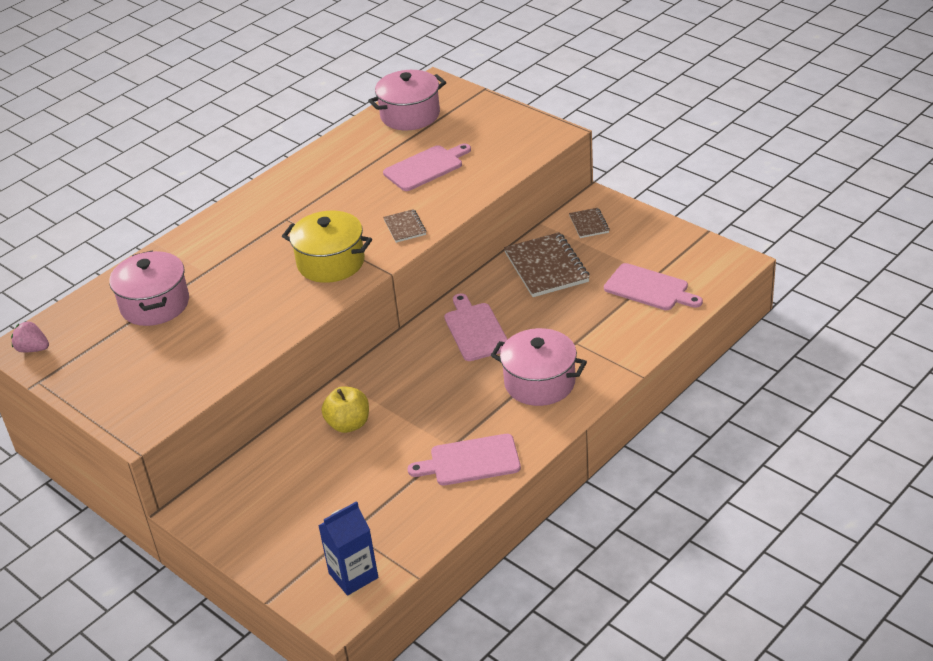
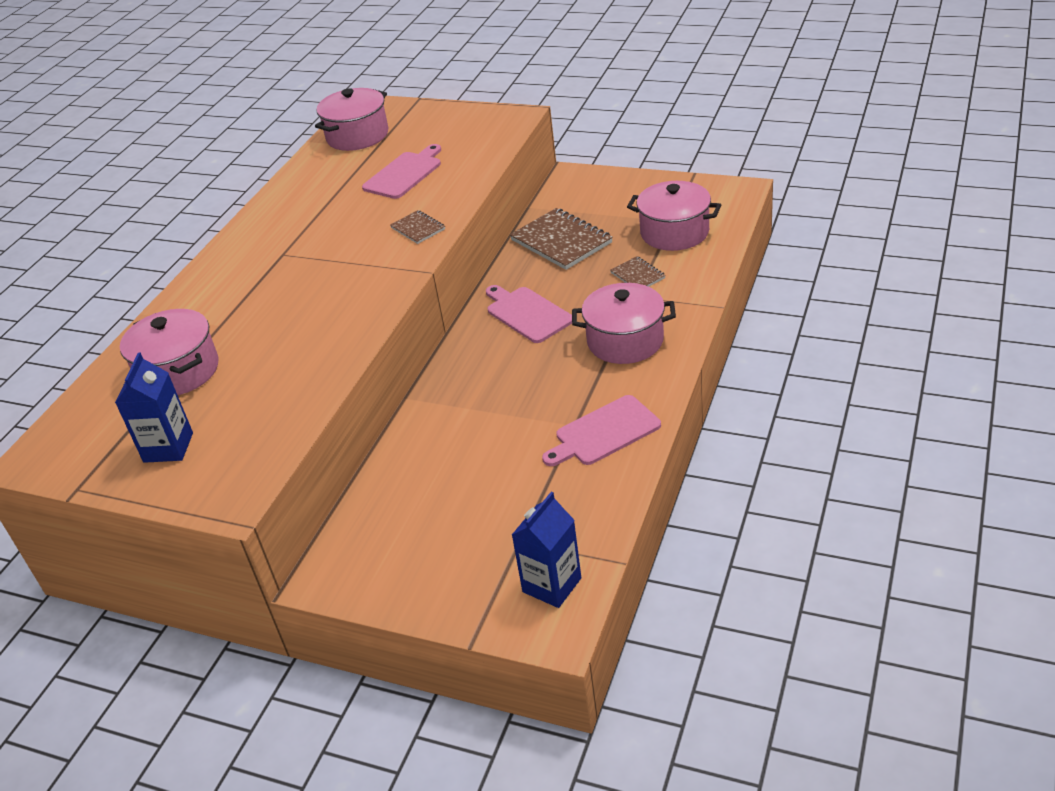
camera: 20 degrees left, 0 degrees up
(33, 349) = (50, 457): pink strawberry -> none
(116, 368) = (168, 447): none -> blue carton
(331, 262) = (358, 279): yellow pot -> none
(348, 424) = (449, 437): yellow apple -> none
(589, 224) = (577, 196): brown notebook -> brown notebook (637, 275)
(649, 289) = (674, 232): pink cutting board -> pink pot

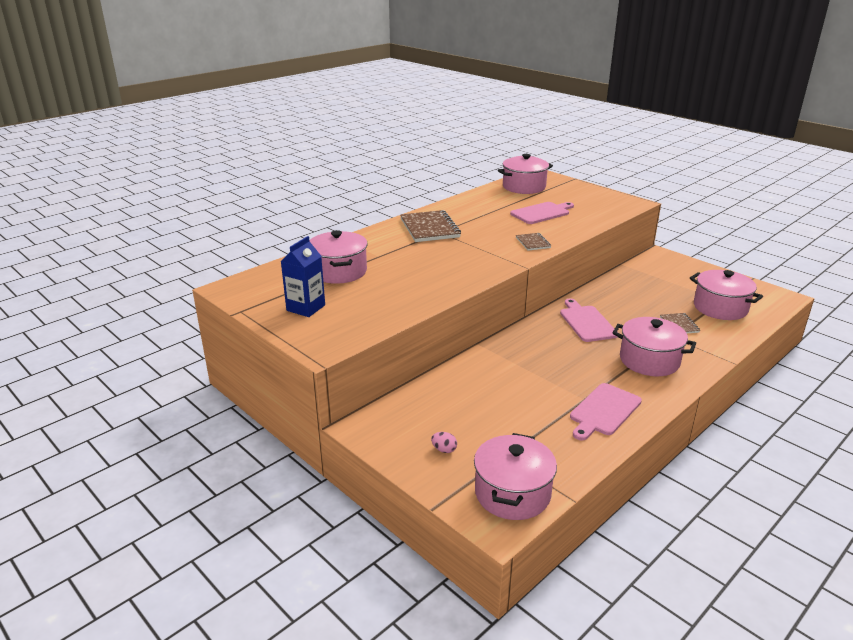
camera: 20 degrees right, 10 degrees down
(443, 564) = (444, 450): none -> pink egg
(552, 585) = (512, 493): blue carton -> pink pot
(561, 241) = (633, 289): brown notebook -> brown notebook (429, 228)
(604, 432) = (603, 411): pink cutting board -> pink cutting board turned 45 degrees counterclockwise

